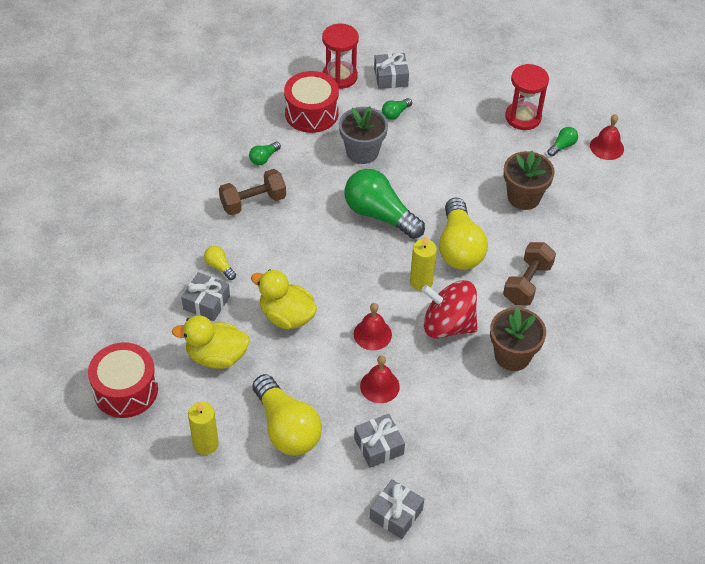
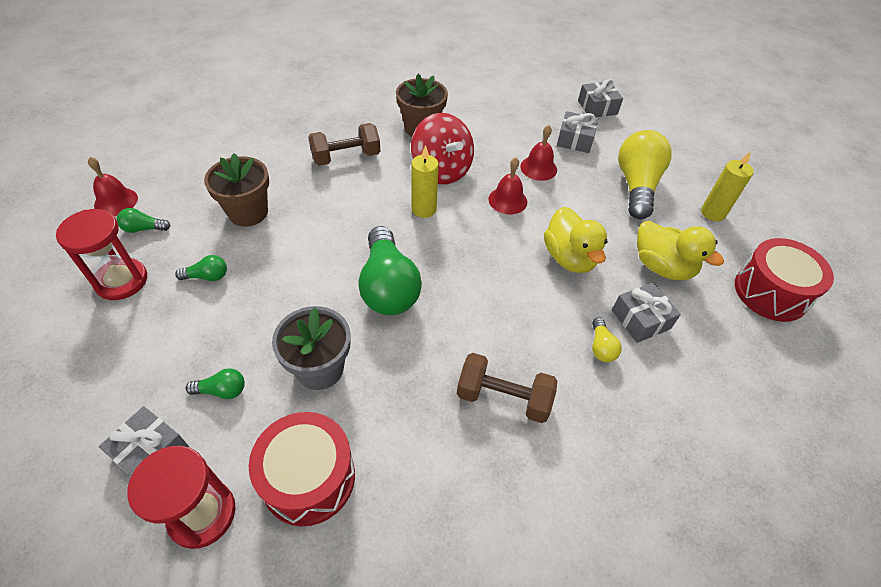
camera: 140 degrees left, 0 degrees up
(264, 158) = (437, 452): green light bulb -> green light bulb (207, 276)
(459, 247) = (359, 212): yellow light bulb -> none

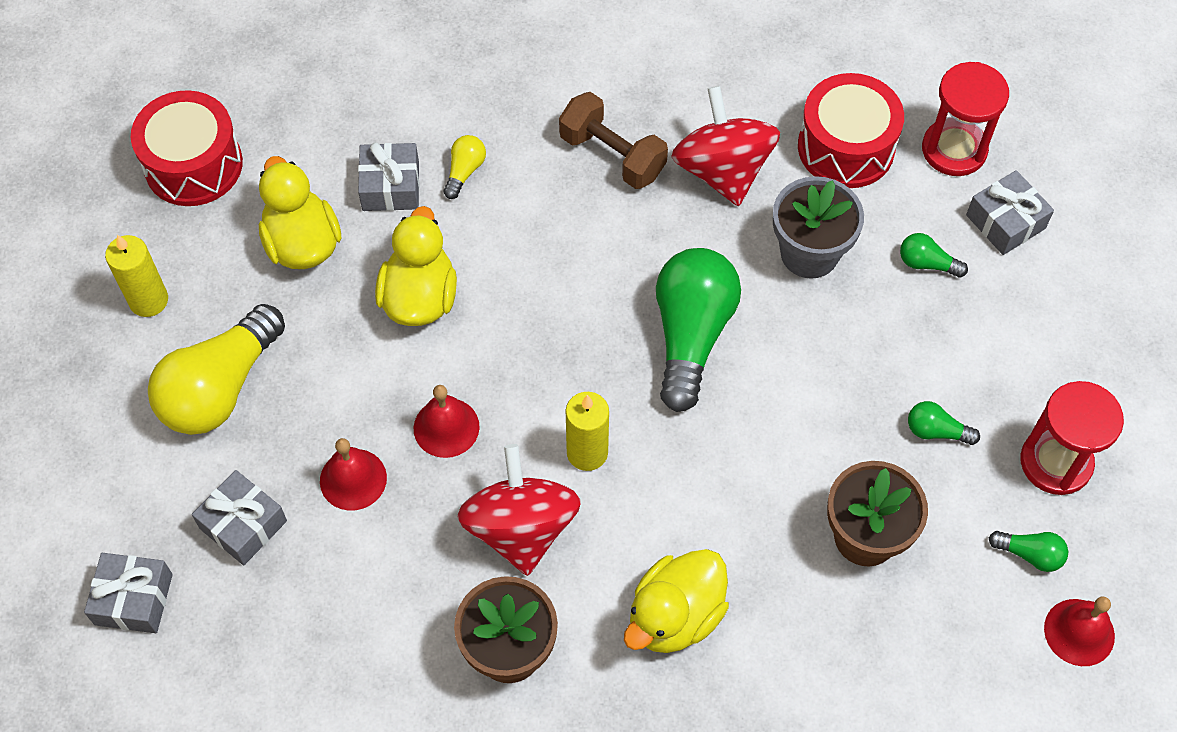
camera: 155 degrees left, 10 degrees up
(346, 157) = (675, 616): brown dumbbell -> yellow duck
(410, 415) = (722, 170): none -> red spinning top

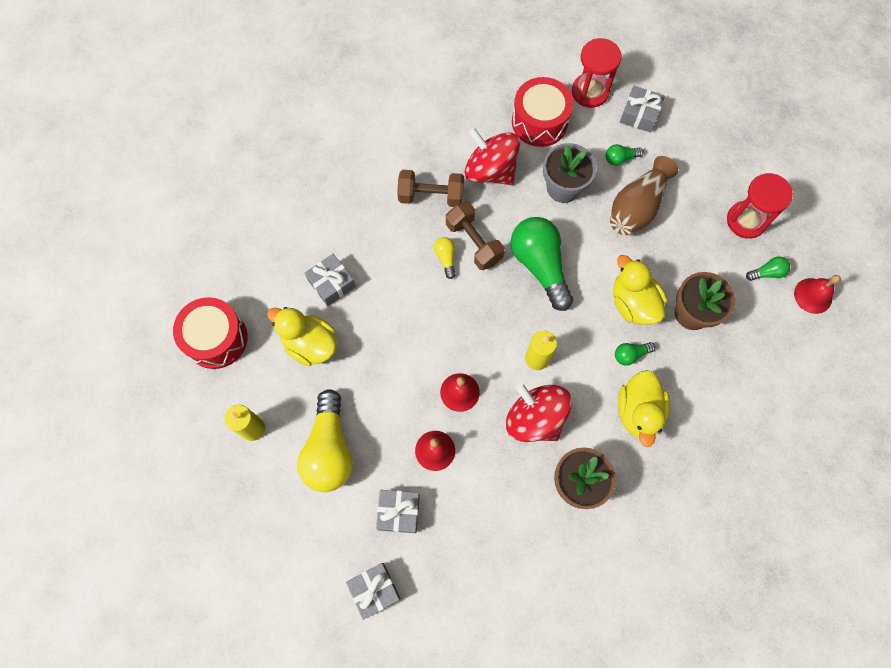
camera: 35 degrees left, 10 degrees up
(419, 297) = (393, 333): yellow duck -> yellow duck (633, 303)
(464, 171) = (363, 251): yellow light bulb -> yellow light bulb (445, 258)
(622, 249) = (474, 242): none -> brown dumbbell
(899, 343) = (637, 207): none -> brown vase
(936, 431) = (685, 240): green light bulb -> green light bulb (630, 355)

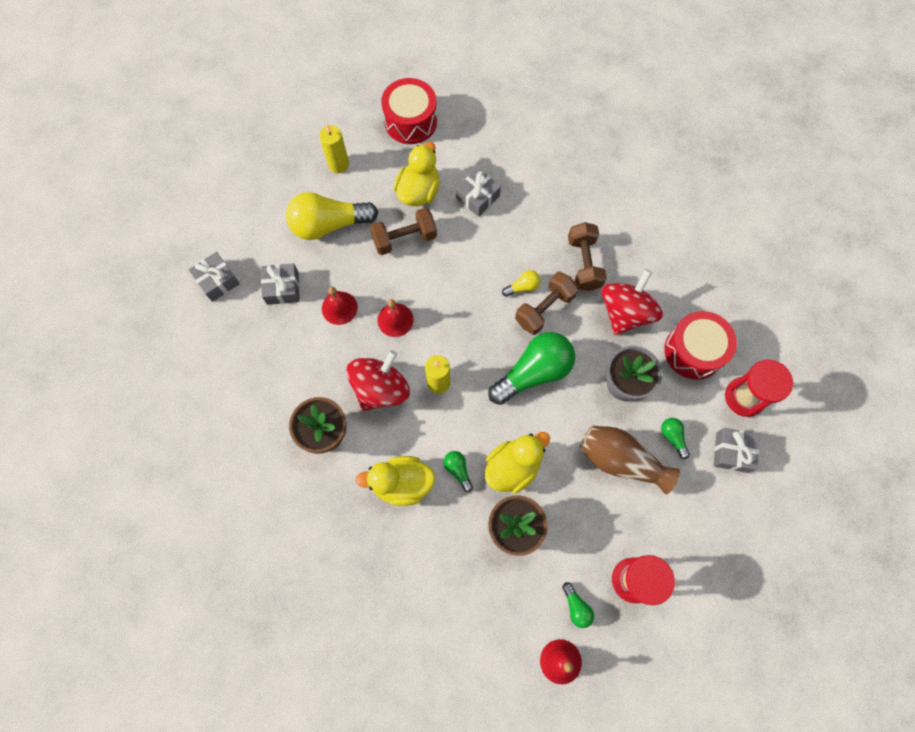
camera: 80 degrees right, 0 degrees up
(365, 368) = (404, 238): none -> brown dumbbell

